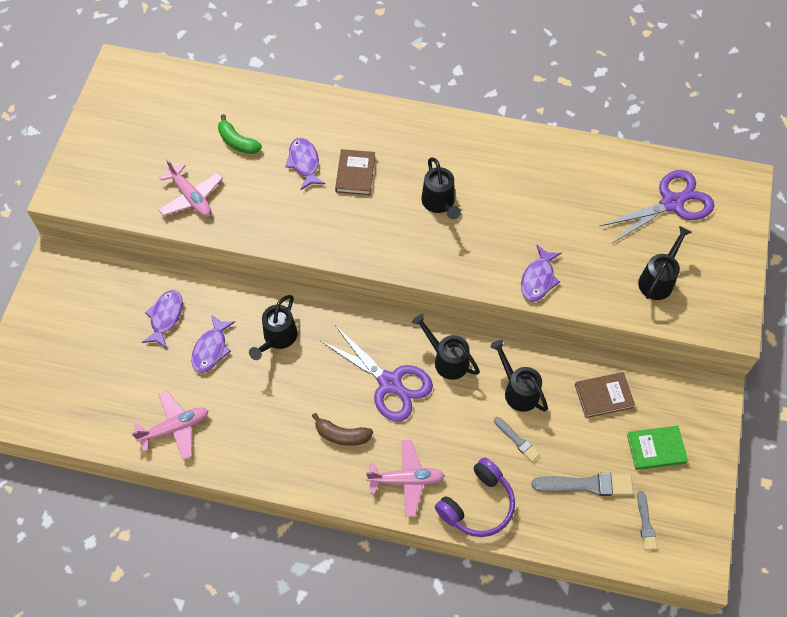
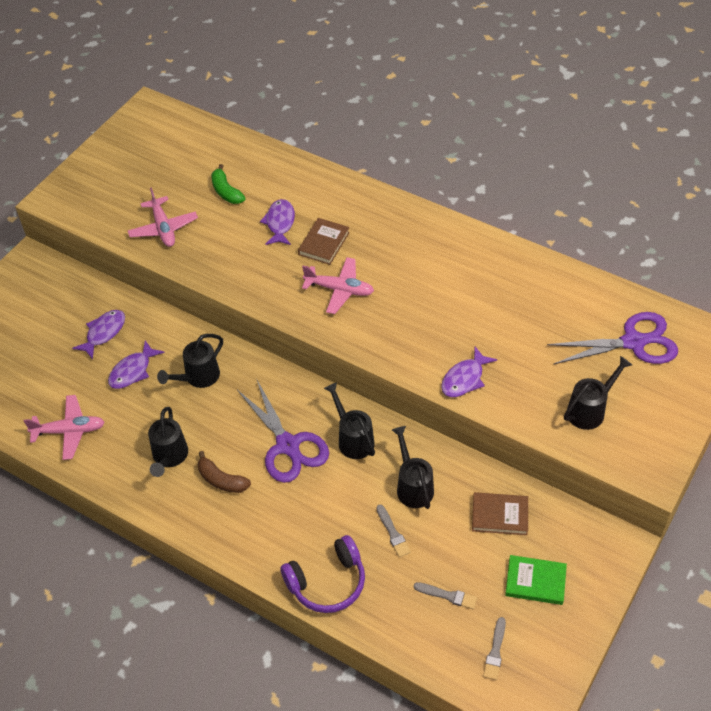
camera: 20 degrees right, 10 degrees down
(406, 480) = (266, 538): pink plane -> pink plane (339, 290)
(439, 204) = (394, 288): black watering can -> black watering can (169, 457)
(587, 485) = (448, 596): grey brush -> grey brush, size x0.59

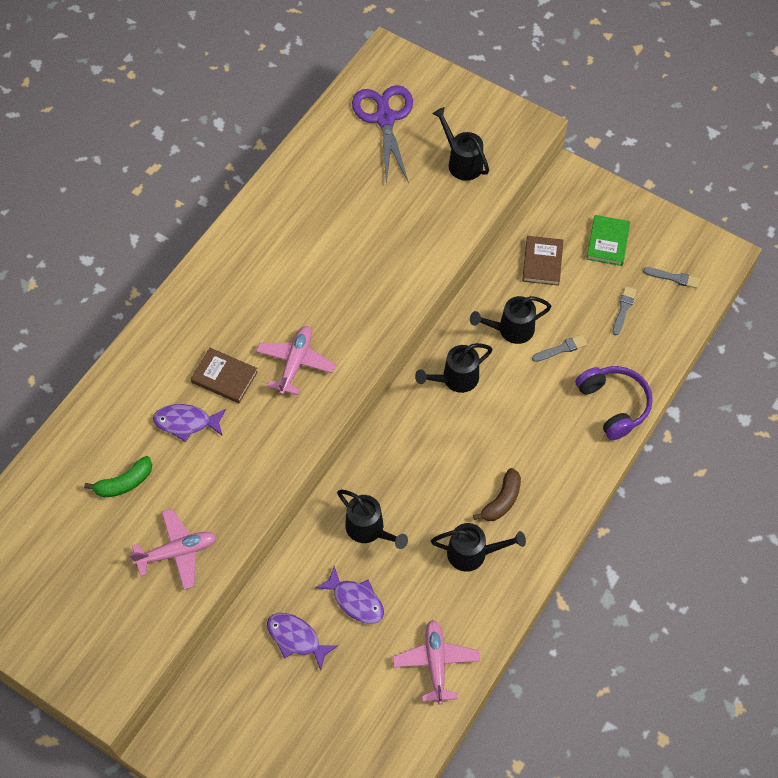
camera: 90 degrees left, 10 degrees up
(288, 445) = (461, 438): purple scissors -> none
(464, 379) = (421, 257): purple fish -> none

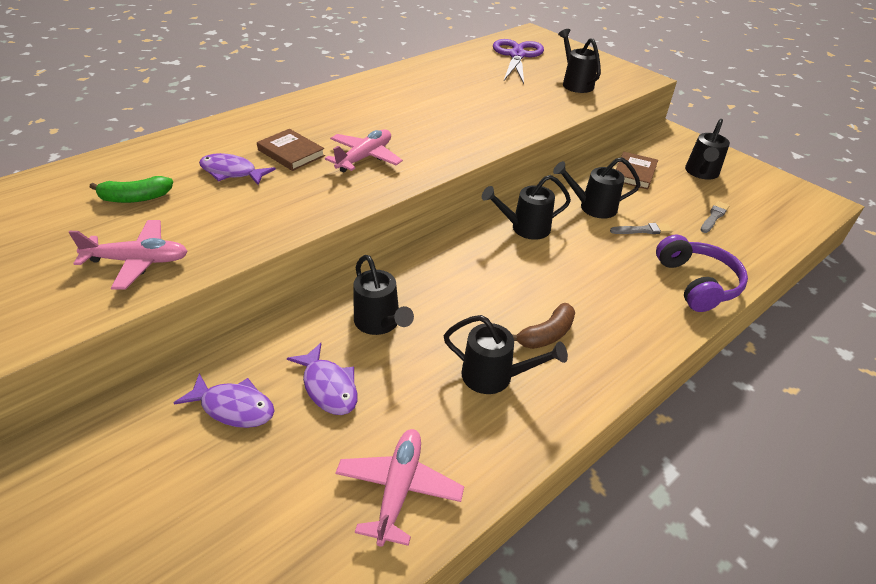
camera: 15 degrees right, 20 degrees down
(296, 638) = (234, 407): purple fish -> purple fish turned 150 degrees clockwise
(607, 242) = (701, 173): green book -> black watering can
(673, 278) = (769, 207): grey brush -> none

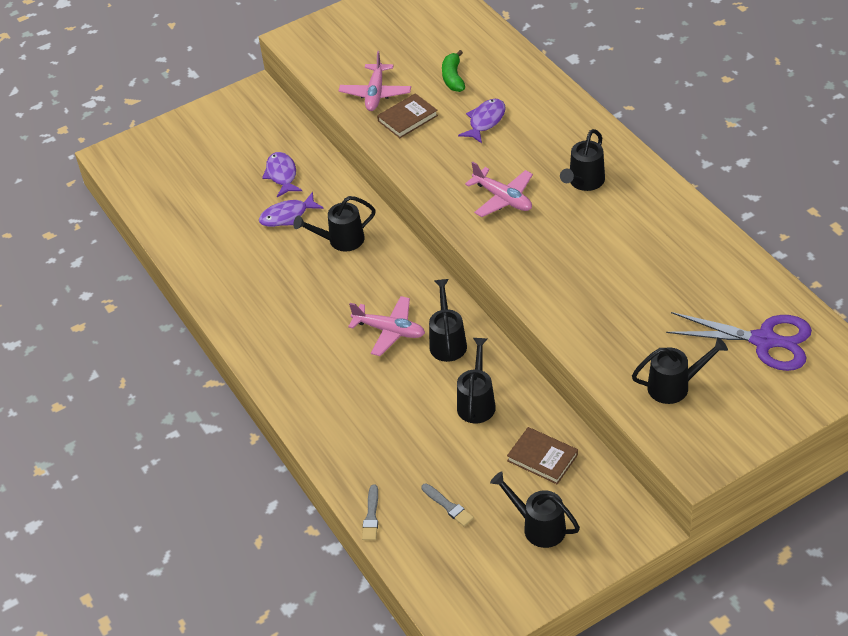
camera: 105 degrees right, 5 degrees up
(234, 407) = (282, 175): purple fish -> purple fish turned 135 degrees clockwise
(291, 153) = (515, 152): brown book -> brown book (407, 118)
(398, 489) = (204, 248): pink plane -> pink plane (389, 331)
(495, 377) = (275, 299): black watering can -> black watering can (584, 182)
(546, 334) = (308, 334): brown banana -> none
(643, 230) = (432, 435): grey brush -> grey brush (371, 516)
(696, 283) = (347, 453): purple headphones -> none

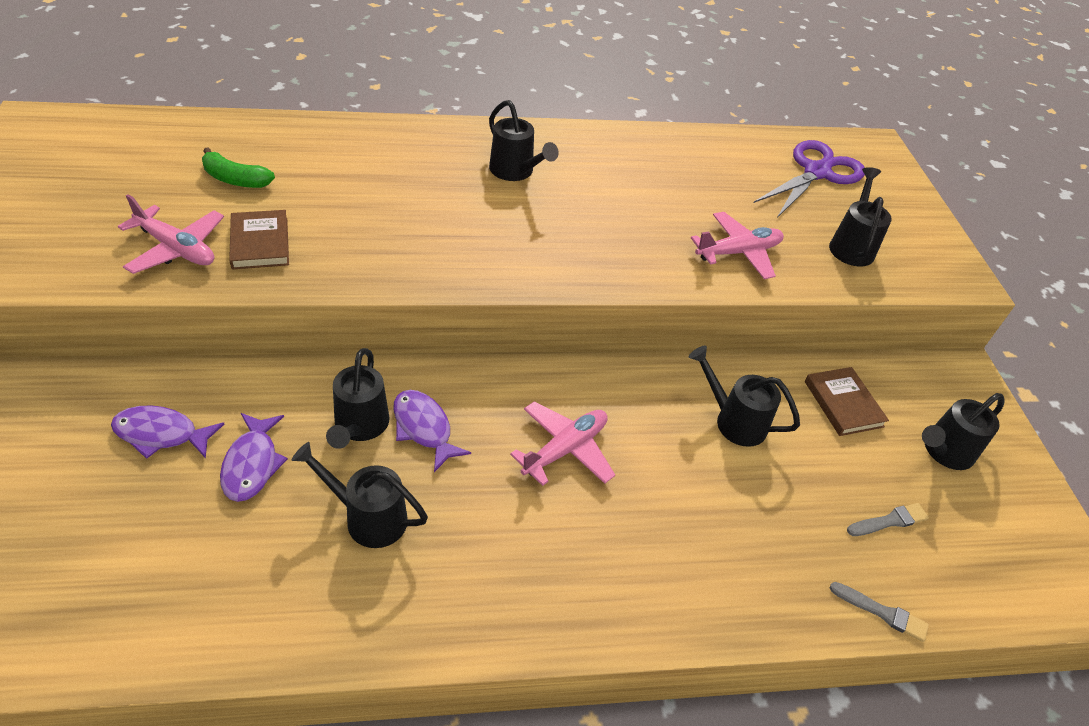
camera: 75 degrees left, 0 degrees up
(447, 342) = (621, 403): black watering can -> black watering can (367, 517)
(485, 121) = (342, 190): purple fish -> purple fish (424, 428)
(502, 198) = (485, 233): pink plane -> pink plane (738, 252)
(542, 458) = (843, 404): brown book -> brown book turned 75 degrees counterclockwise

